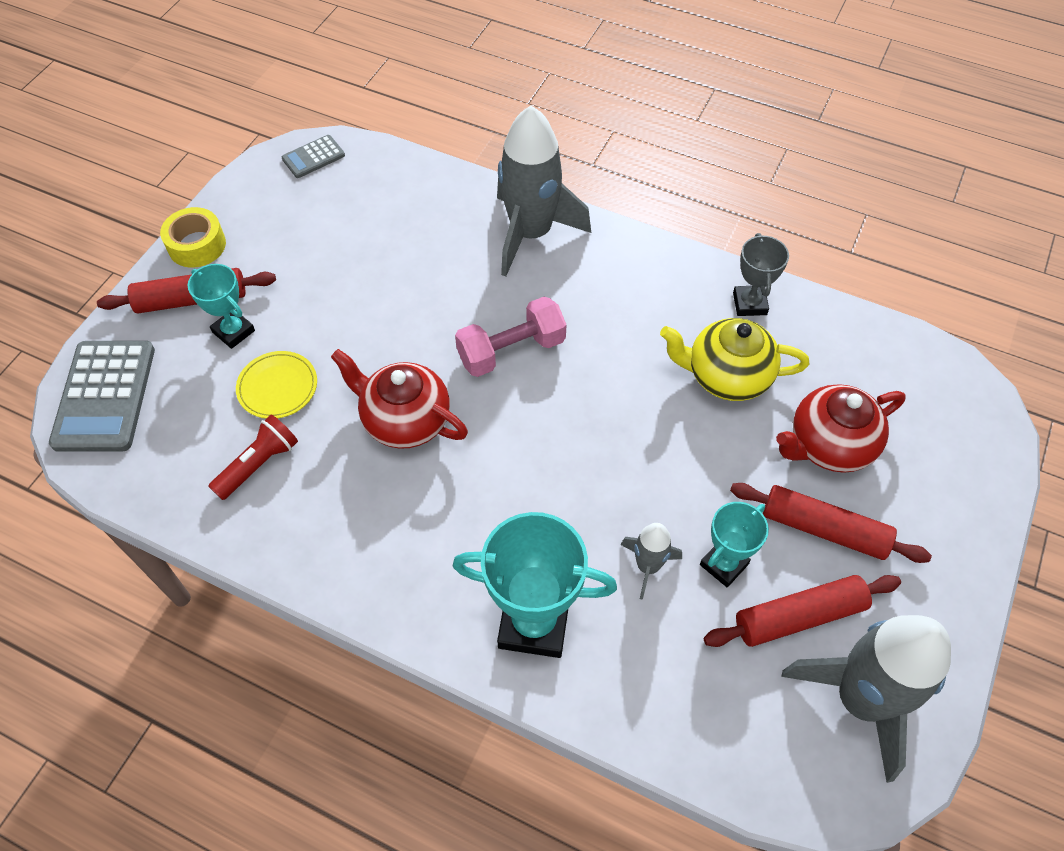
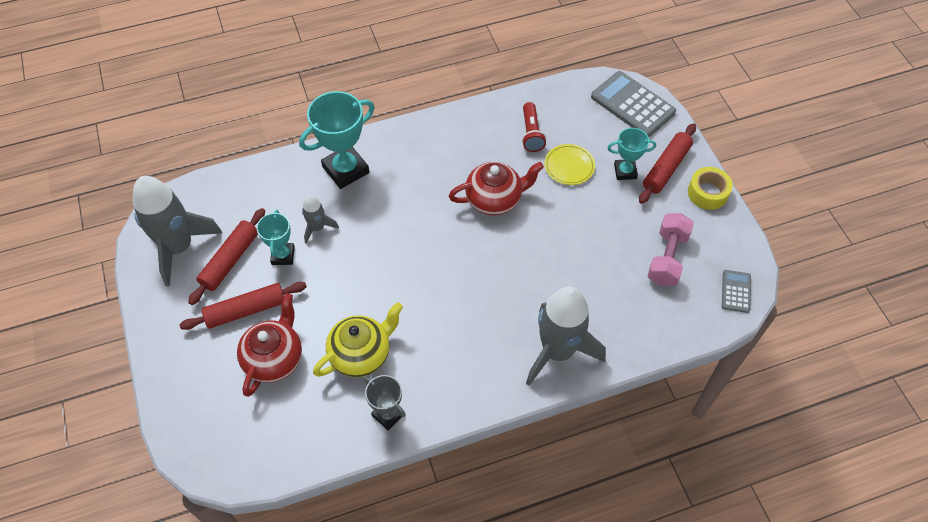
camera: 135 degrees right, 0 degrees up
(511, 350) = (486, 273): pink dumbbell -> pink dumbbell (667, 258)

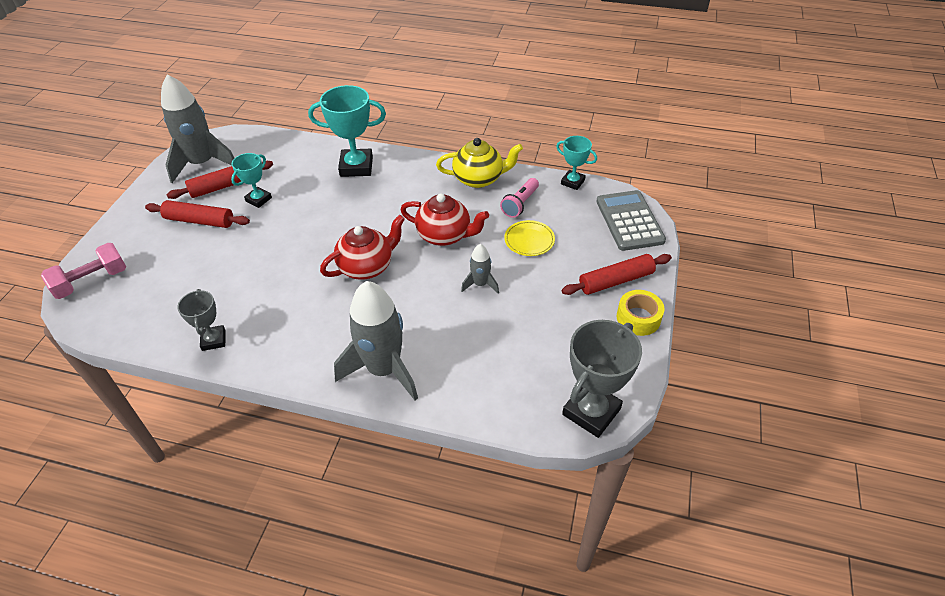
camera: 35 degrees right, 10 degrees down
(274, 359) = (183, 260): red teapot -> red teapot (367, 266)
(317, 228) = (299, 193): grey rocket -> grey rocket (480, 284)
(361, 354) = (240, 289): yellow teapot -> yellow teapot (479, 179)
(531, 133) = (520, 204): red flashlight -> pink flashlight
(625, 171) = (575, 266): turquoise trophy -> turquoise trophy (572, 182)
(667, 258) = (550, 350): pink dumbbell -> pink dumbbell (92, 281)
(735, 291) = (591, 412): grey calculator -> grey trophy

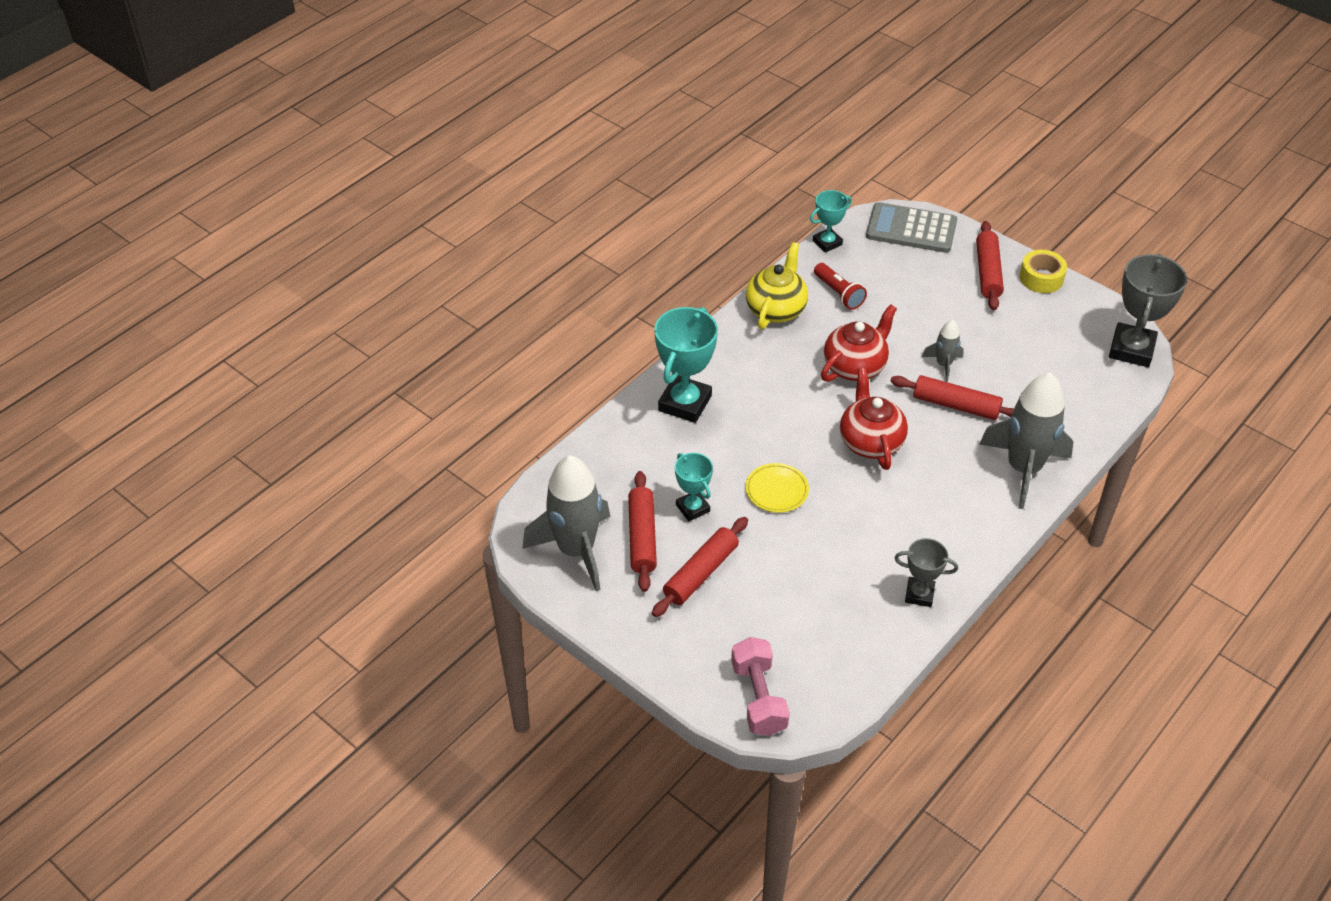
camera: 65 degrees left, 0 degrees up
(436, 305) = (956, 405): none -> red rolling pin
(520, 204) = (839, 293): pink flashlight -> red flashlight
(529, 240) = (899, 307): yellow plate -> yellow plate (776, 490)
(591, 412) = (1131, 349): grey trophy -> grey trophy turned 45 degrees clockwise

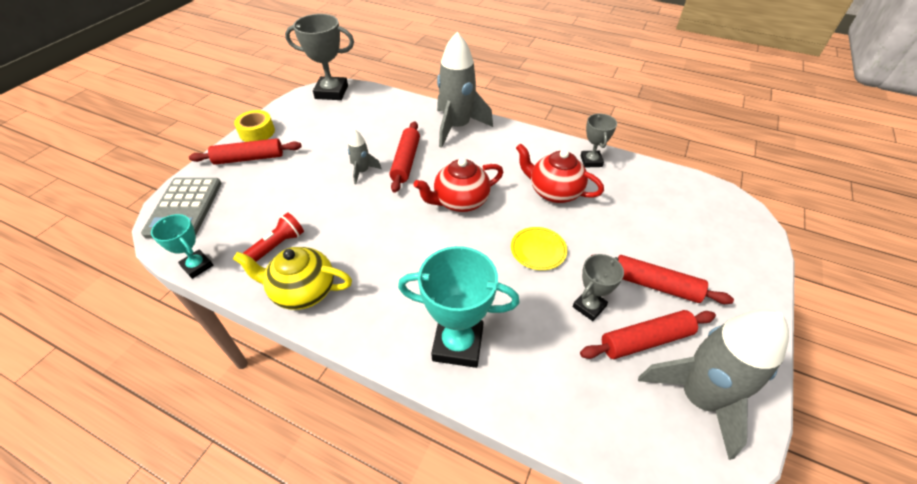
camera: 105 degrees left, 0 degrees up
(692, 508) = (589, 306): turquoise trophy -> grey trophy
(758, 697) = (737, 227): pink dumbbell -> none
(855, 366) = (375, 221): red teapot -> red teapot (554, 192)

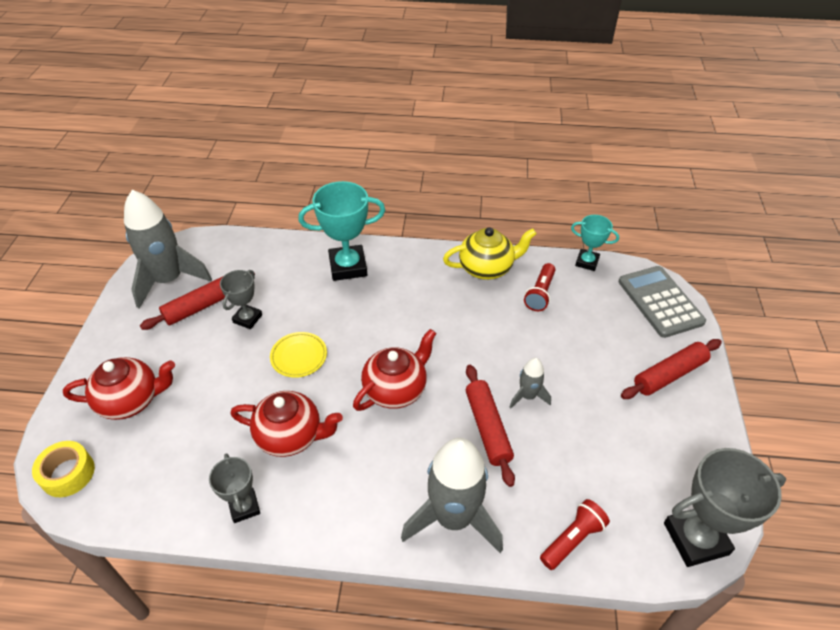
camera: 160 degrees right, 0 degrees up
(257, 132) = (707, 416): yellow tape -> yellow tape (68, 473)
(396, 105) = (572, 539): none -> red flashlight
(655, 285) = (185, 353): red rolling pin -> none
(699, 252) = (131, 400): none -> red teapot

